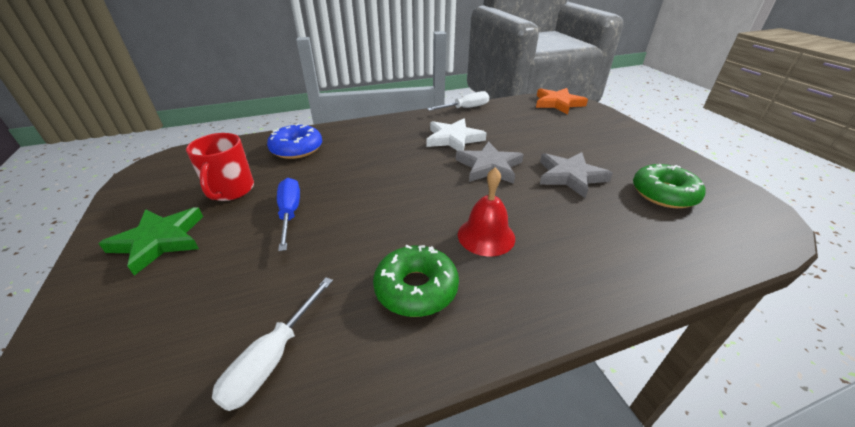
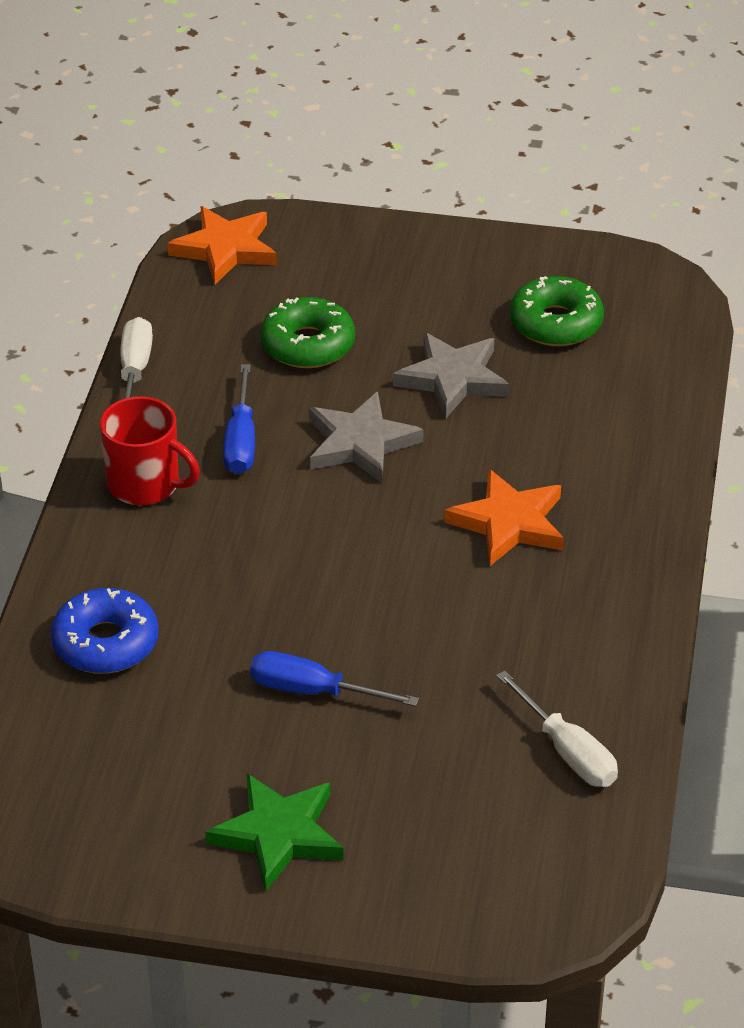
camera: 60 degrees left, 5 degrees up
(230, 190) = (190, 747): red mug -> red mug (145, 484)
(416, 288) = (550, 617): green donut -> green donut (308, 345)
(453, 139) = (241, 441): white star -> blue screwdriver
(486, 236) = (509, 523): red bell -> orange star

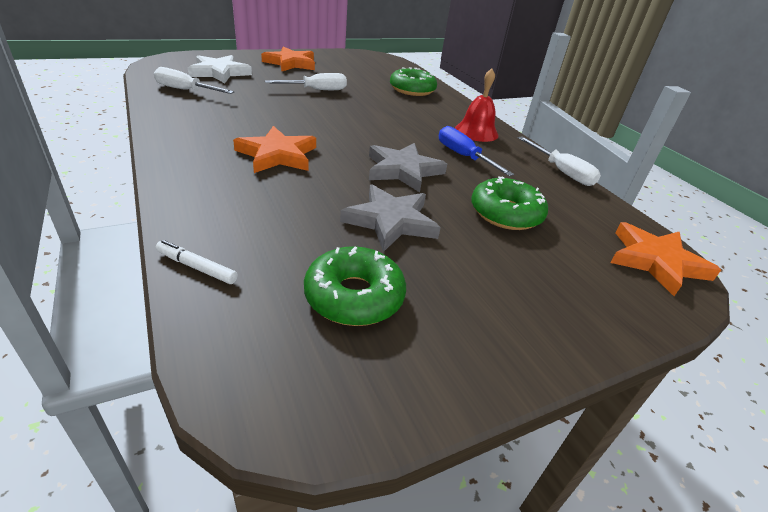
camera: 140 degrees right, 5 degrees down
(106, 643) = (412, 90): blue donut -> green donut
(145, 484) = (476, 132): red mug -> red bell
(278, 834) = (291, 63): green star -> orange star
(313, 691) = (317, 90): blue screwdriver -> white screwdriver
(469, 819) = (219, 72): none -> white star
(675, 393) = (196, 267): none -> white marker

